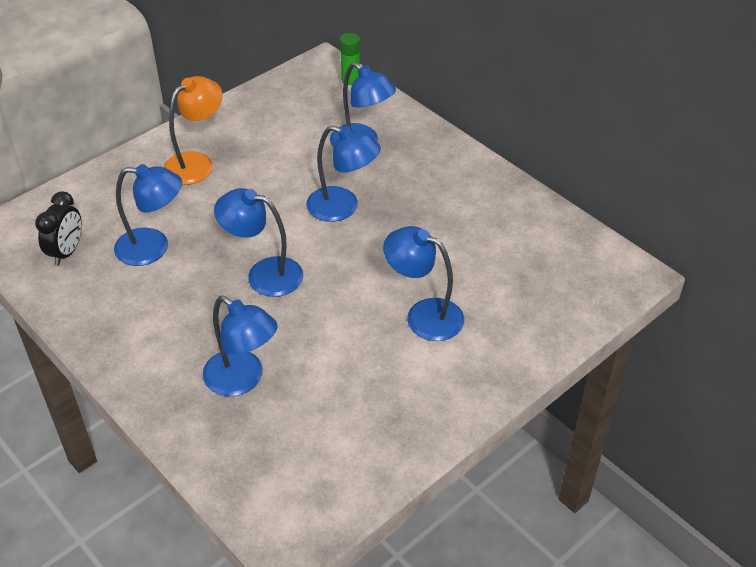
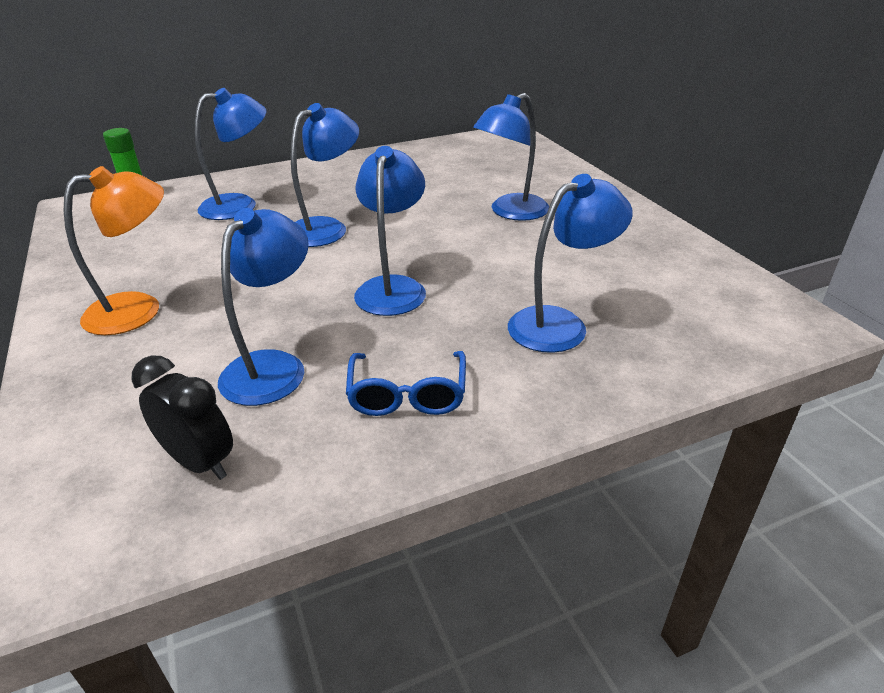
camera: 70 degrees left, 10 degrees down
(140, 318) = (407, 395): none -> blue glasses
(197, 163) = (139, 309): orange lamp -> orange lamp turned 90 degrees clockwise
(264, 274) = (393, 287): blue lamp -> blue lamp turned 150 degrees clockwise

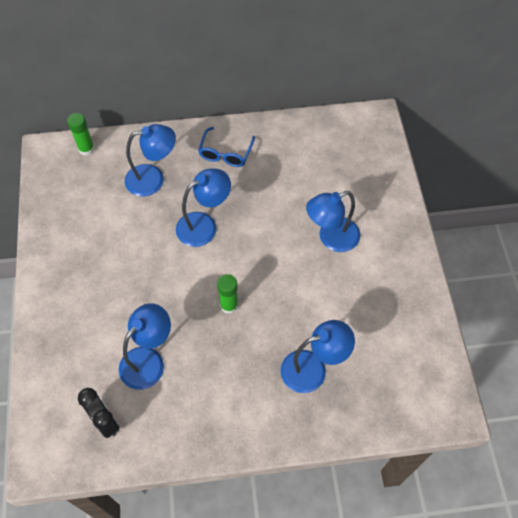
camera: 15 degrees right, 25 degrees up
(139, 309) = (82, 286): orange lamp -> none
(393, 287) = (229, 305): blue lamp -> green glue stick
(407, 395) = (211, 403): blue glasses -> blue glasses (225, 153)

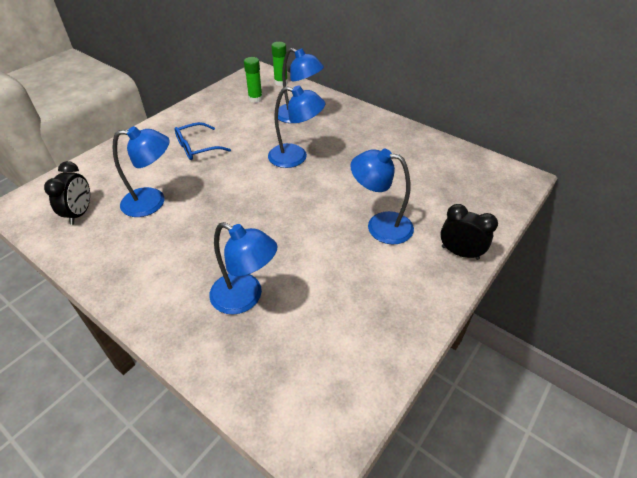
camera: 45 degrees right, 15 degrees down
(225, 153) = (365, 131): blue glasses -> blue glasses (197, 148)
(229, 305) = (246, 211): green glue stick -> green glue stick (255, 99)
(398, 218) = (460, 253): none -> black clock

